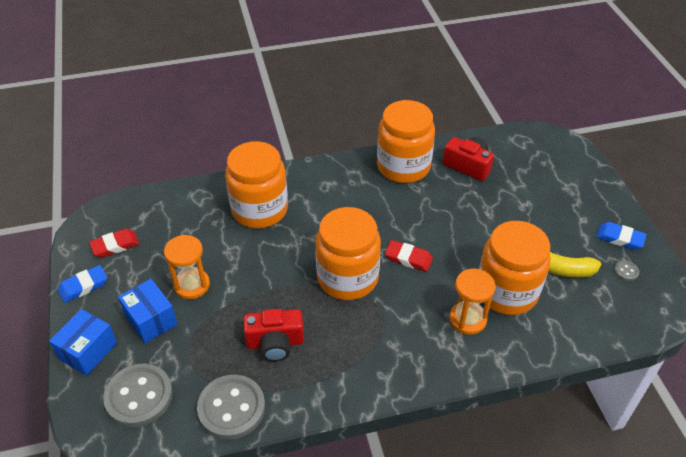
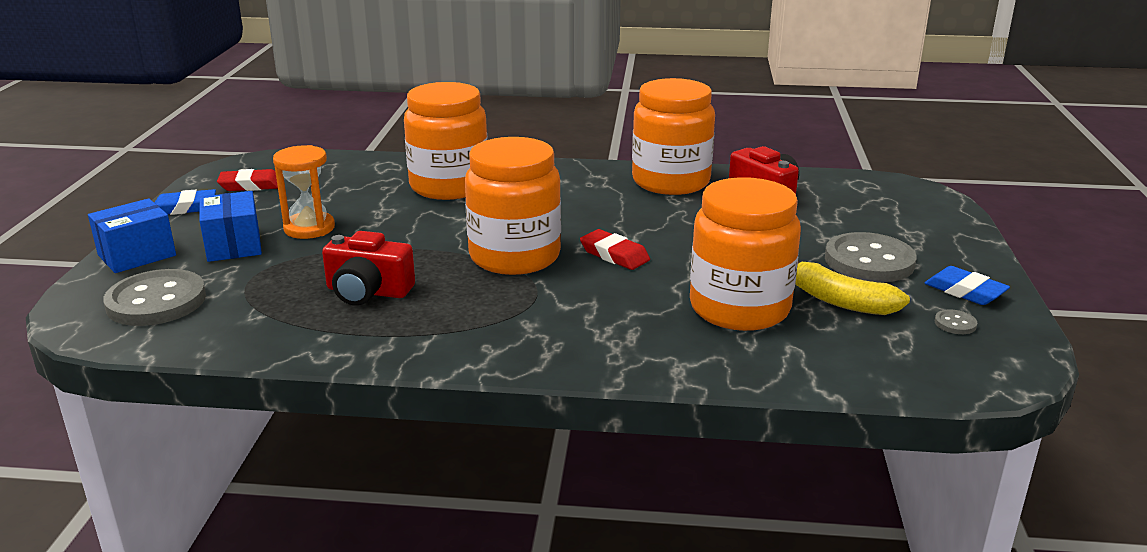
camera: 20 degrees right, 20 degrees down
(231, 408) = (258, 334): grey button -> grey button (869, 261)
(467, 319) = (658, 322): orange hourglass -> none

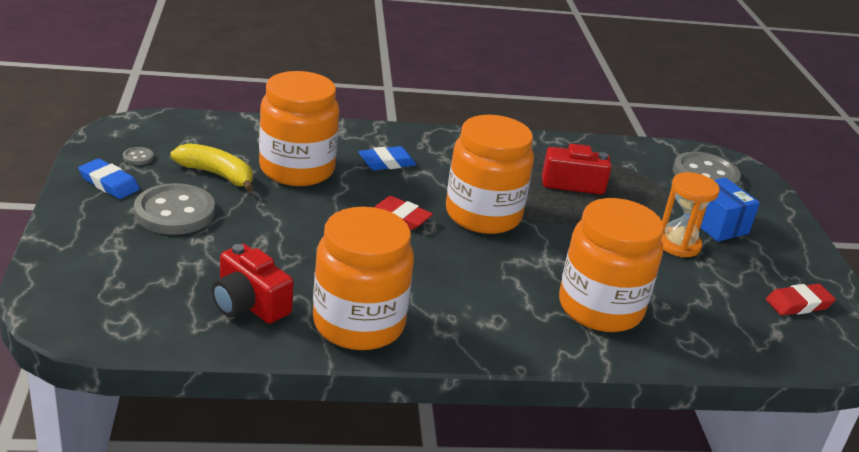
camera: 165 degrees right, 5 degrees up
(137, 255) = (775, 214): blue box -> none
(184, 208) = (815, 269): blue eraser -> blue eraser (386, 162)

